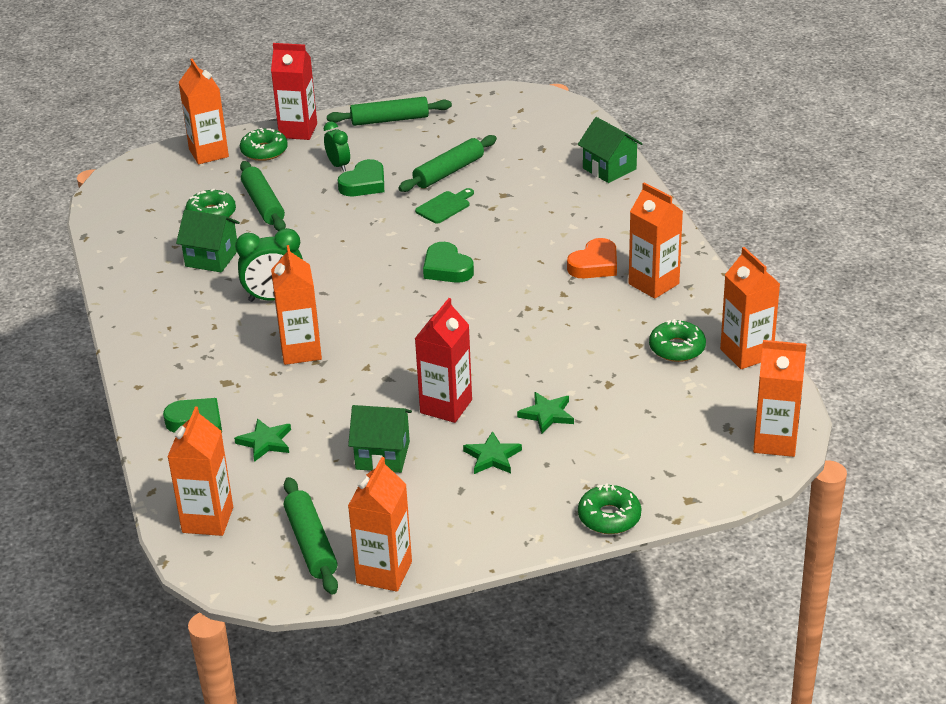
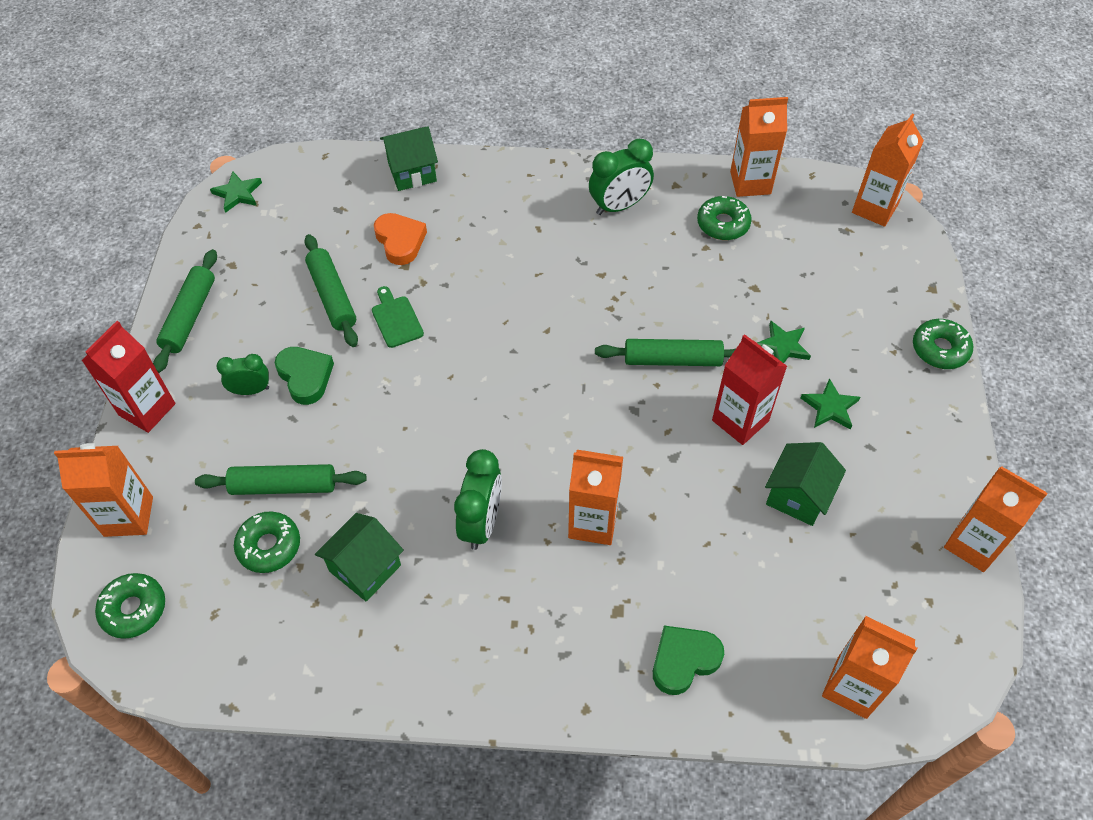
camera: 70 degrees left, 20 degrees up
(264, 151) = (167, 455): green donut -> green donut (134, 609)
(265, 442) = (739, 598): green star -> green star (238, 193)
(311, 544) = (916, 597): green rolling pin -> green rolling pin (672, 360)
(447, 268) = (510, 351): green heart -> none
(594, 265) = (566, 236): orange heart -> orange heart (400, 241)
(653, 284) = (619, 206): orange carton -> green clock

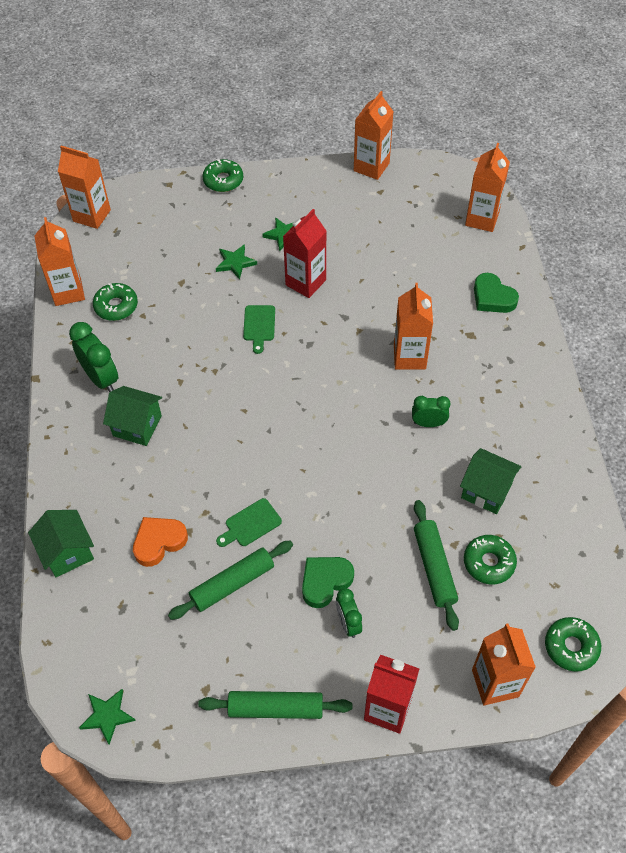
camera: 100 degrees left, 0 degrees up
(481, 522) = (428, 423): green clock -> green clock, size x0.63
(672, 360) = (259, 326): green rolling pin -> green cutting board
(798, 496) = (359, 249): green house -> green house (137, 425)

